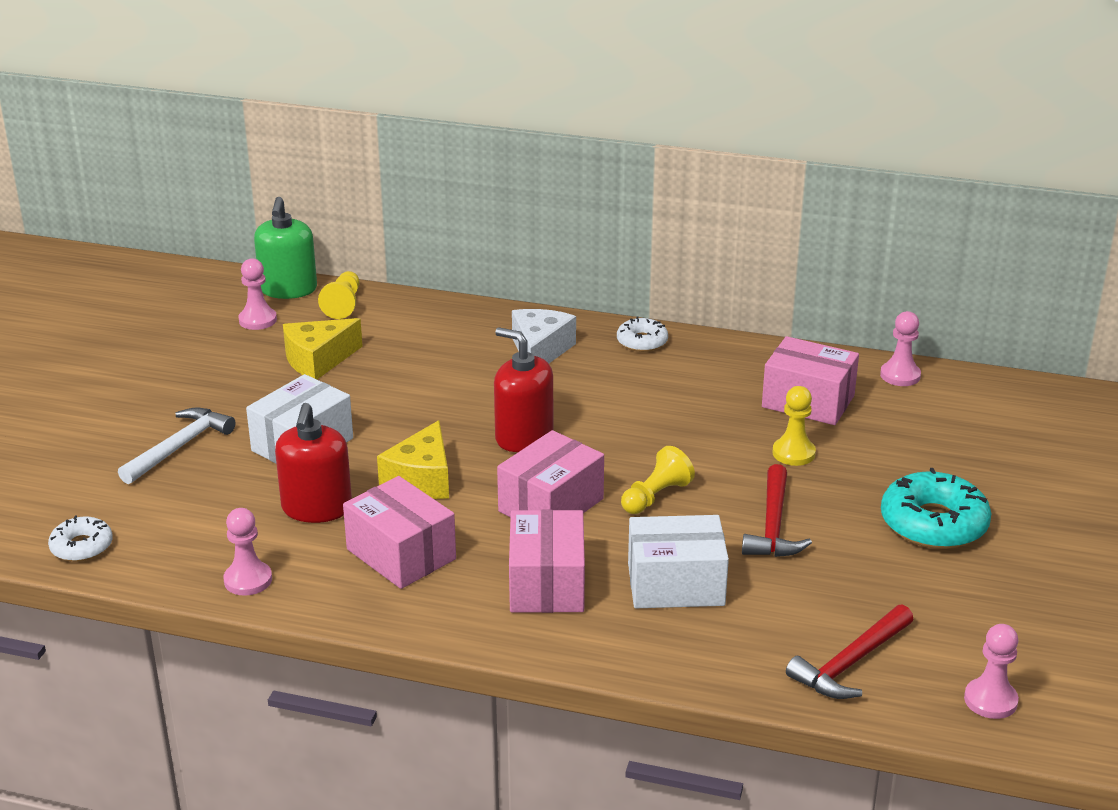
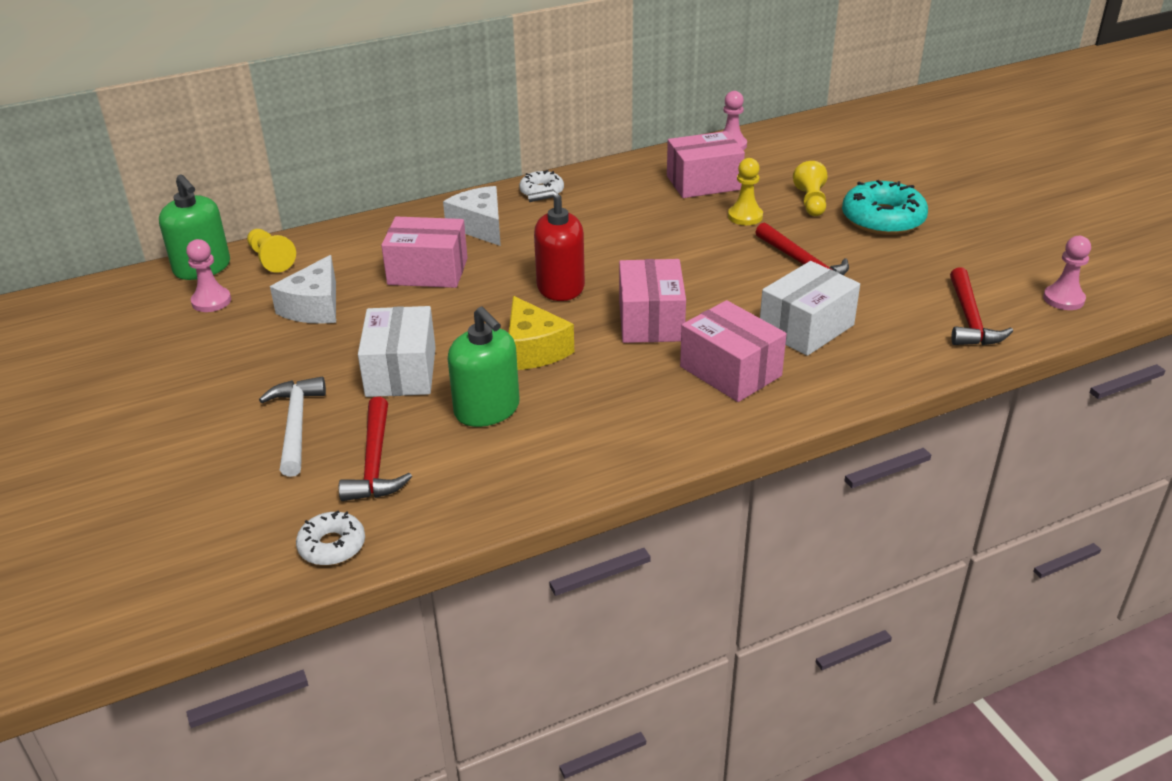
camera: 40 degrees left, 5 degrees up
(188, 504) = (375, 462): none -> red hammer
(248, 580) = (518, 489): pink pawn -> none
(317, 508) = (487, 409): red soap dispenser -> green soap dispenser
(318, 360) = (314, 307): yellow cheese -> white cheese
(401, 554) = (602, 407): pink box -> pink box (428, 271)
(655, 496) = (707, 282): yellow pawn -> yellow pawn (811, 202)

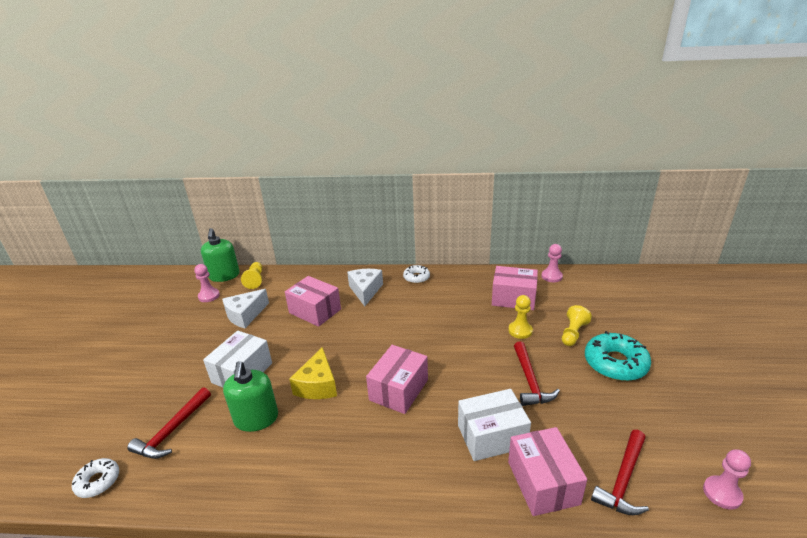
camera: 30 degrees right, 5 degrees down
(295, 425) = (165, 387): white hammer -> none
(560, 286) = (370, 345): red soap dispenser -> none
(730, 371) = (413, 452): pink box -> pink box (543, 482)

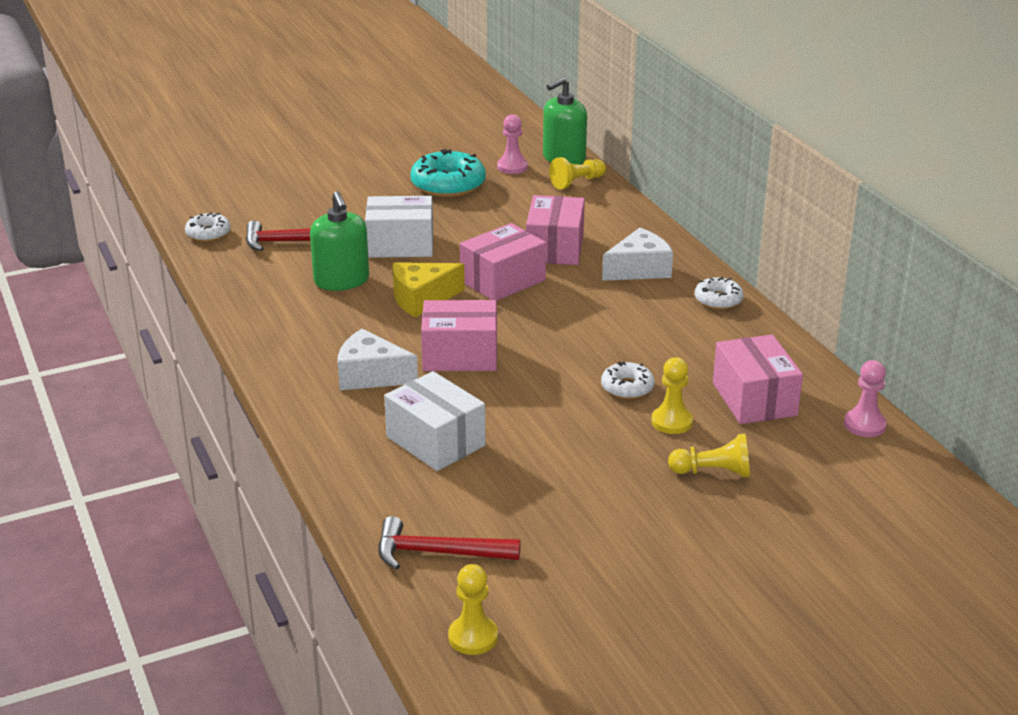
camera: 60 degrees right, 0 degrees up
(245, 315) = (499, 205): white cheese -> white cheese (370, 375)
(256, 418) = (341, 281): green soap dispenser -> green soap dispenser turned 75 degrees counterclockwise
(478, 334) = (627, 387): none -> white donut
(530, 381) = (564, 451): red hammer -> none
(543, 482) = (390, 492): pink box -> pink box (503, 281)
(615, 363) = (672, 522): turquoise donut -> turquoise donut (448, 184)
(722, 493) = (473, 637): pink pawn -> yellow pawn

